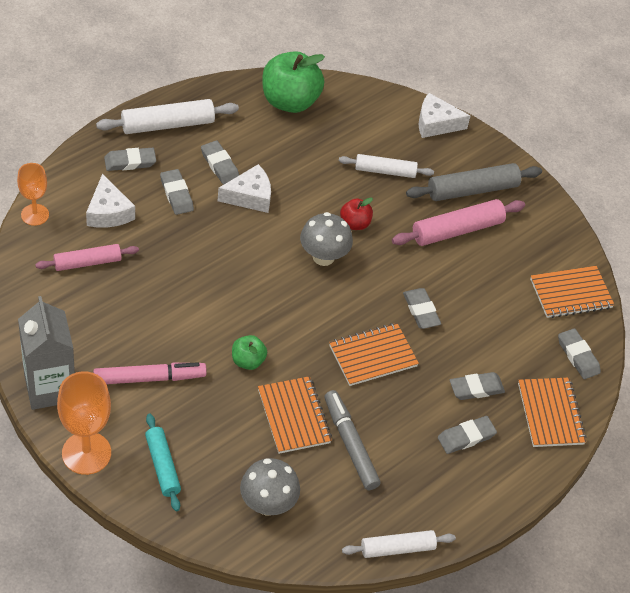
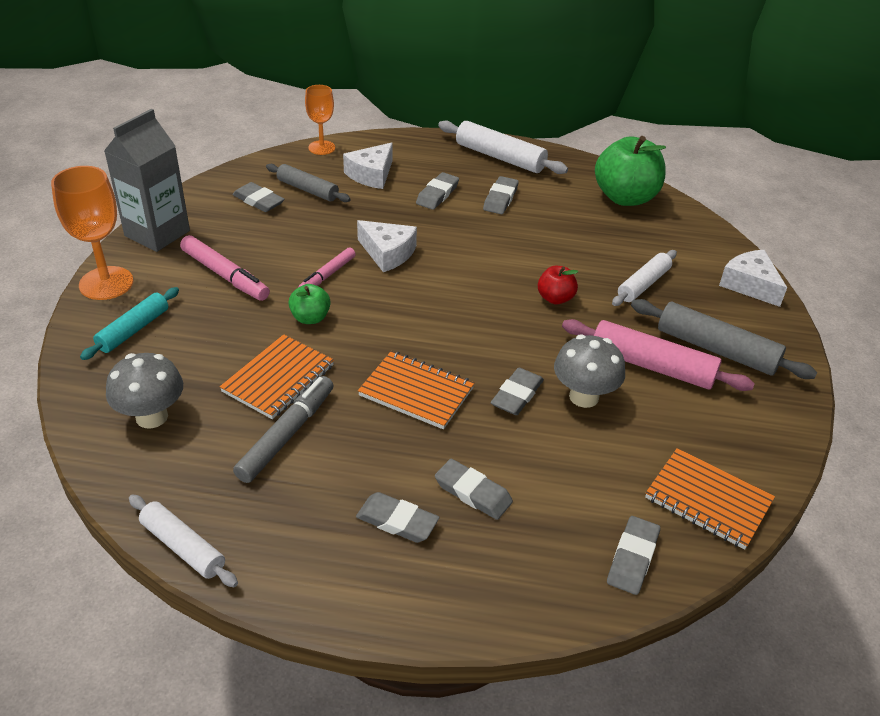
camera: 55 degrees right, 10 degrees down
(87, 262) = (307, 190): pink rolling pin -> grey rolling pin
(130, 162) = (436, 160): grey eraser -> grey eraser (258, 201)
(209, 321) = (327, 275): none -> pink marker
(250, 196) = (492, 228): white cheese -> white cheese (388, 253)
(323, 257) = (489, 300): grey mushroom -> grey mushroom (584, 397)
(385, 171) = (643, 284): white rolling pin -> white rolling pin turned 75 degrees clockwise
(550, 414) = (518, 580): orange notebook -> none

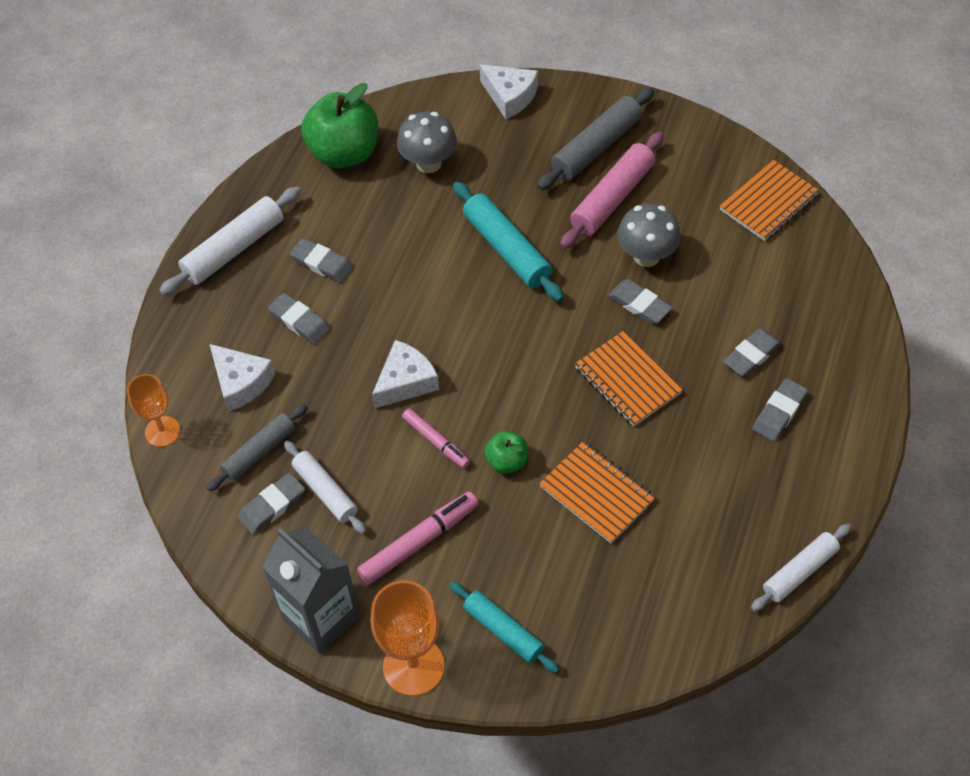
camera: 75 degrees left, 15 degrees up
(151, 417) = (639, 605): grey mushroom -> grey mushroom (428, 163)
(287, 435) = (674, 489): grey marker -> none
(416, 392) = (627, 381): orange notebook -> orange notebook turned 75 degrees counterclockwise
(555, 298) = (506, 249): red apple -> turquoise rolling pin
(632, 558) = (822, 264): grey eraser -> none
(643, 284) = (496, 175): white rolling pin -> white rolling pin (325, 491)
(750, 285) = (510, 96): white cheese -> white cheese turned 120 degrees counterclockwise

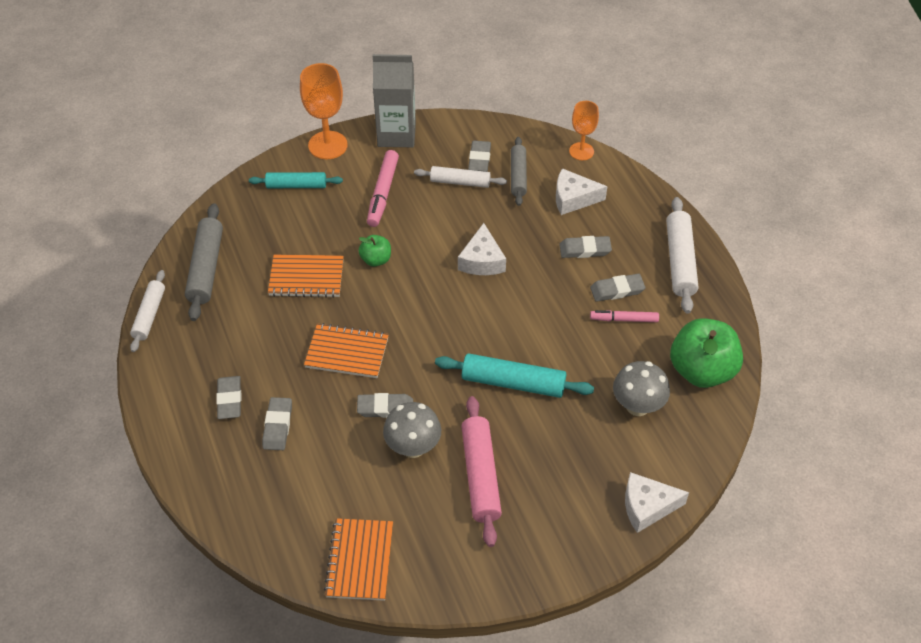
camera: 135 degrees right, 5 degrees down
(436, 441) = (428, 243): pink marker -> pink marker (624, 319)
(596, 147) = (535, 511): grey rolling pin -> grey rolling pin (206, 268)

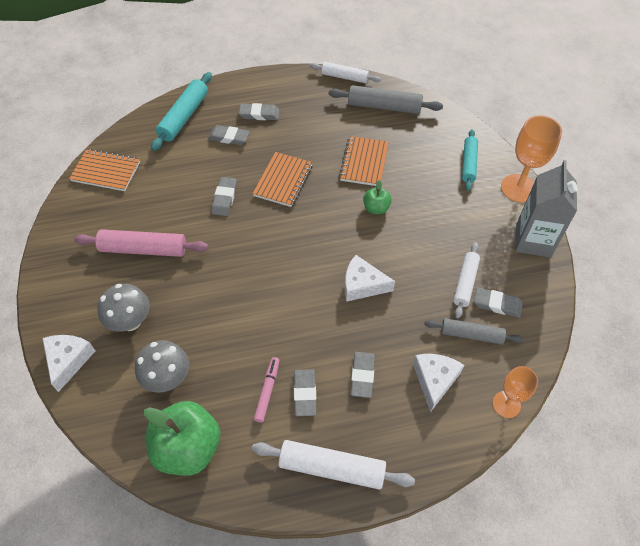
camera: 100 degrees right, 5 degrees up
(383, 193) = (455, 221): pink marker -> none
(413, 447) = (184, 211): grey mushroom -> grey mushroom (130, 321)
(513, 383) = (222, 286): turquoise rolling pin -> turquoise rolling pin (184, 117)

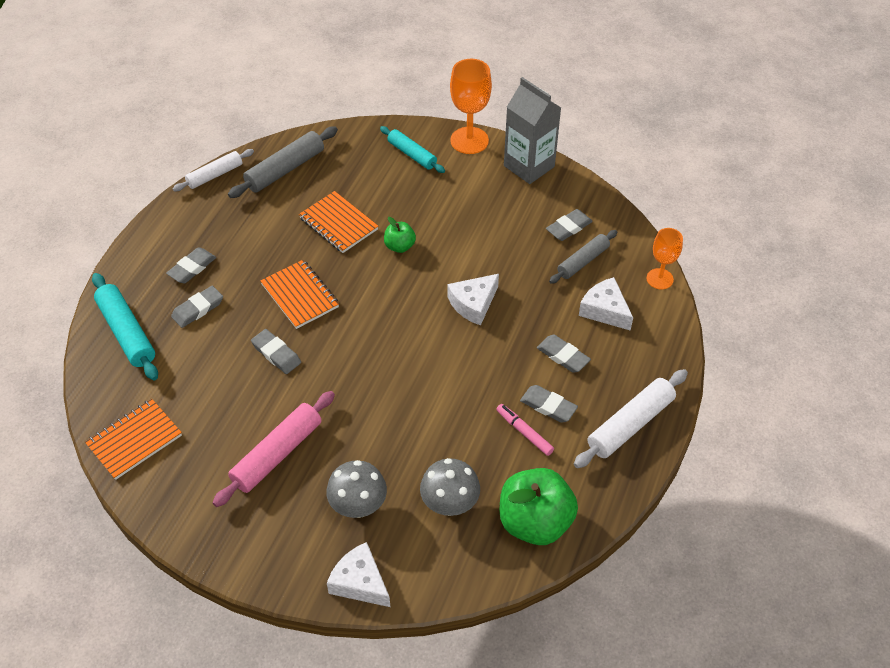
camera: 55 degrees left, 5 degrees down
(465, 283) = (531, 234): white rolling pin -> none

